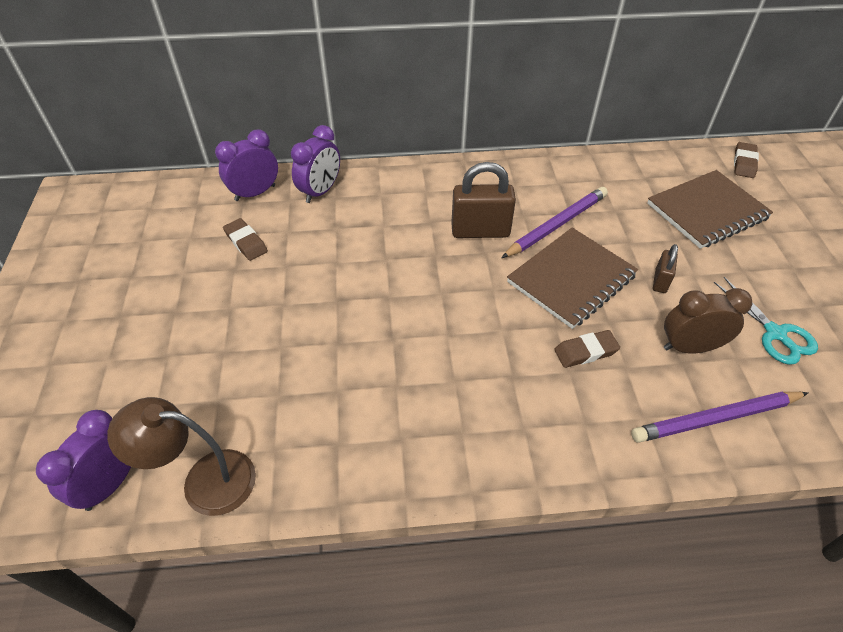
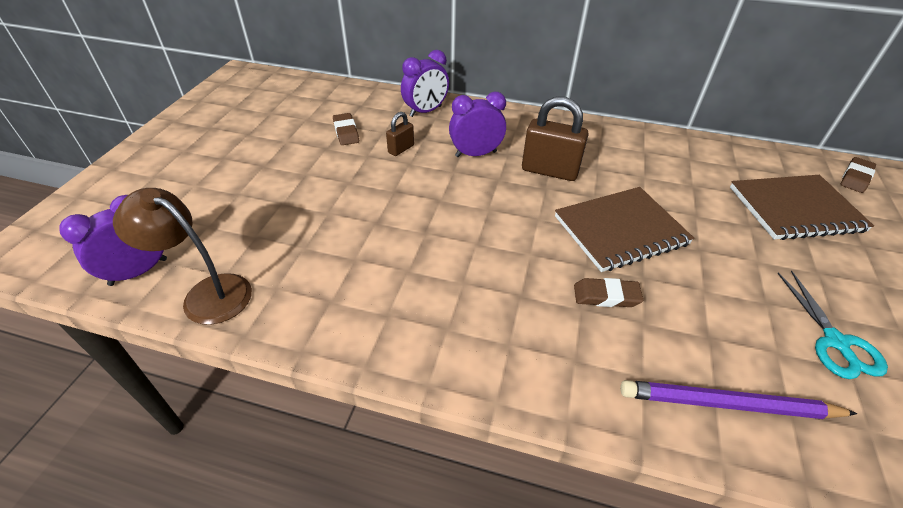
camera: 20 degrees right, 5 degrees down
(255, 193) = (373, 101): purple clock -> purple clock (475, 154)
(556, 225) = (626, 183): purple pencil -> none
(660, 281) = (716, 257): brown padlock -> brown padlock (401, 149)
(689, 347) = (724, 325): brown clock -> none

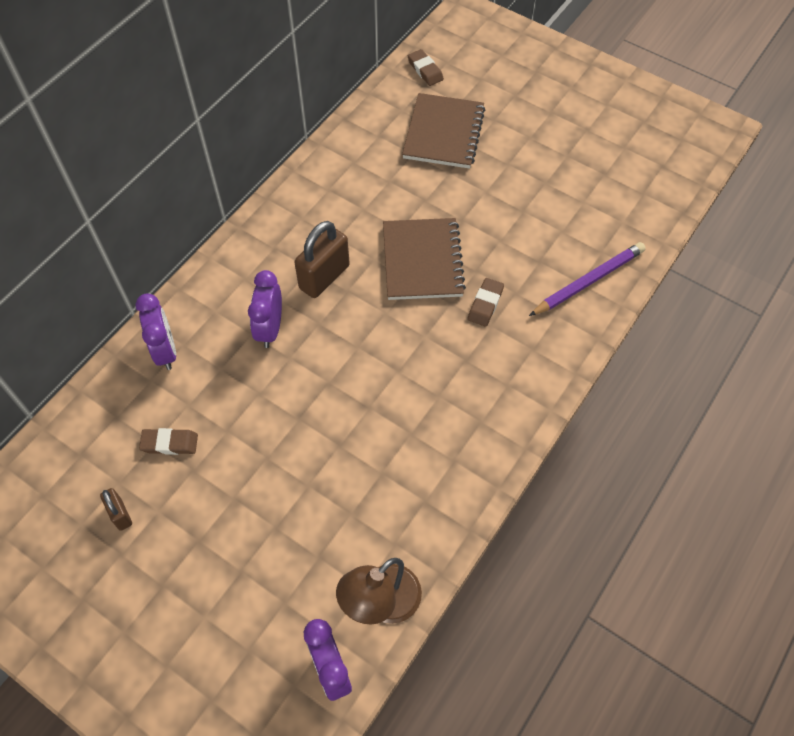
camera: 70 degrees left, 15 degrees up
(401, 149) = (230, 395): brown padlock -> brown padlock (120, 514)
(727, 404) = (588, 281): purple pencil -> purple pencil turned 150 degrees counterclockwise
(835, 342) = (564, 196): turquoise scissors -> none

